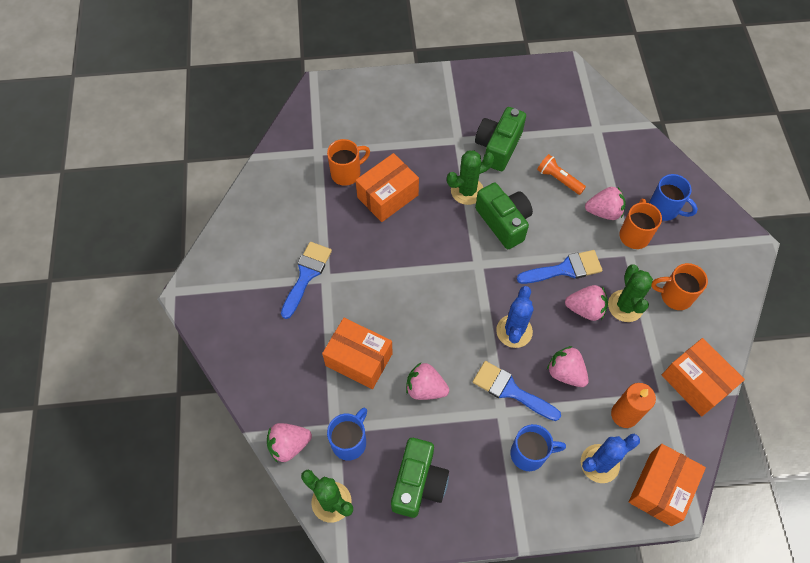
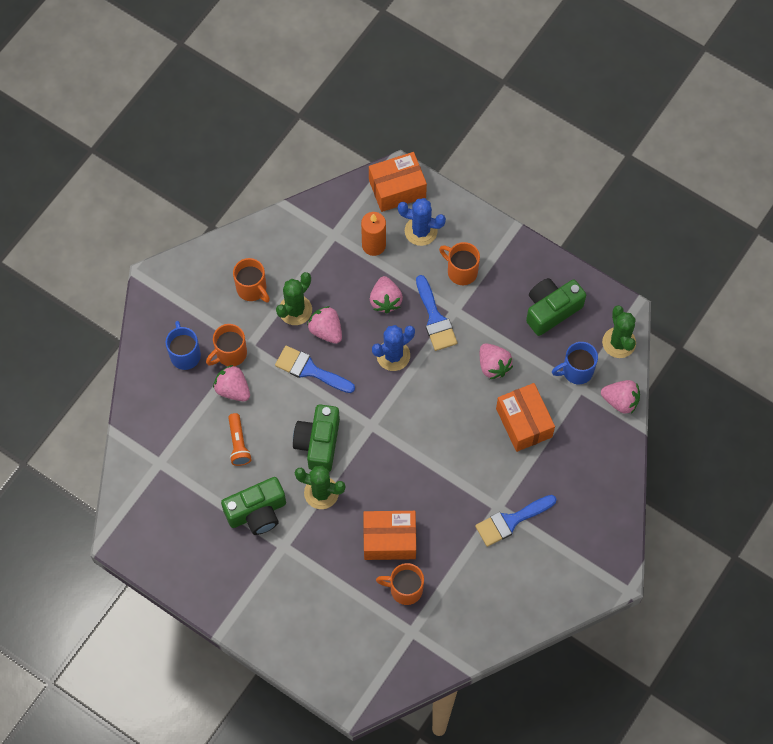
camera: 140 degrees left, 5 degrees up
(529, 454) = (461, 271): blue mug -> orange mug
(695, 383) = (304, 226): orange box -> none

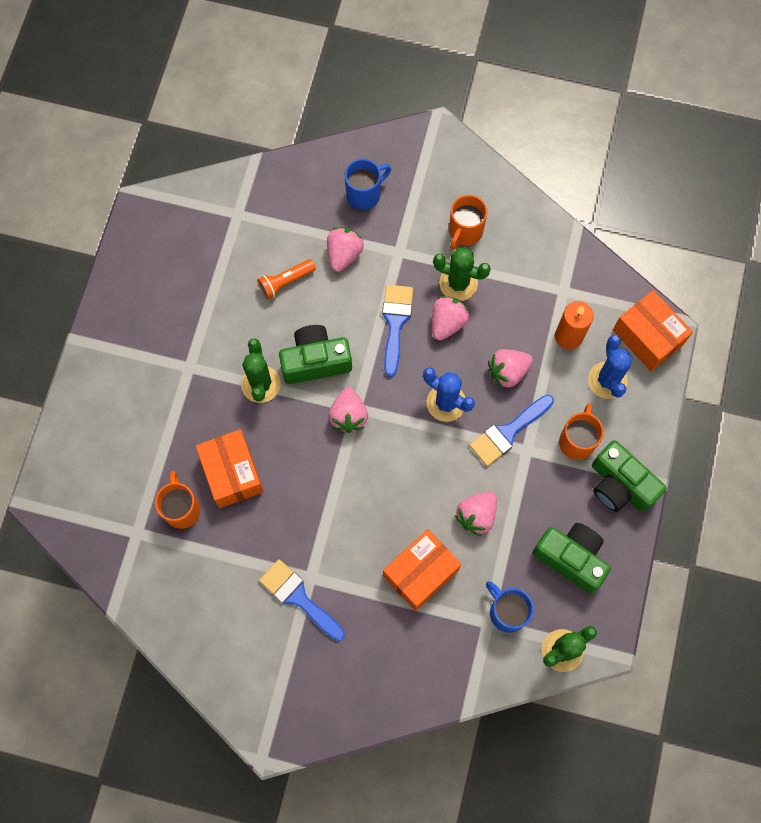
camera: 70 degrees right, 5 degrees up
(230, 354) = (382, 237): orange mug -> none
(257, 512) = (217, 327): green camera -> green camera (620, 485)
(620, 401) = (489, 676): pink strawberry -> pink strawberry (348, 416)

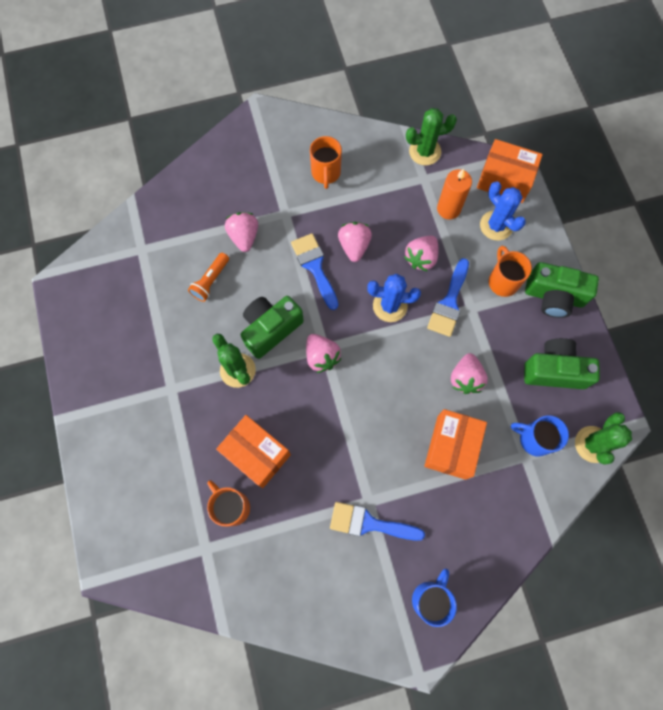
camera: 30 degrees left, 0 degrees up
(365, 194) = (233, 184): blue mug -> blue mug (430, 598)
(458, 283) = (344, 213): green cactus -> green cactus (425, 151)

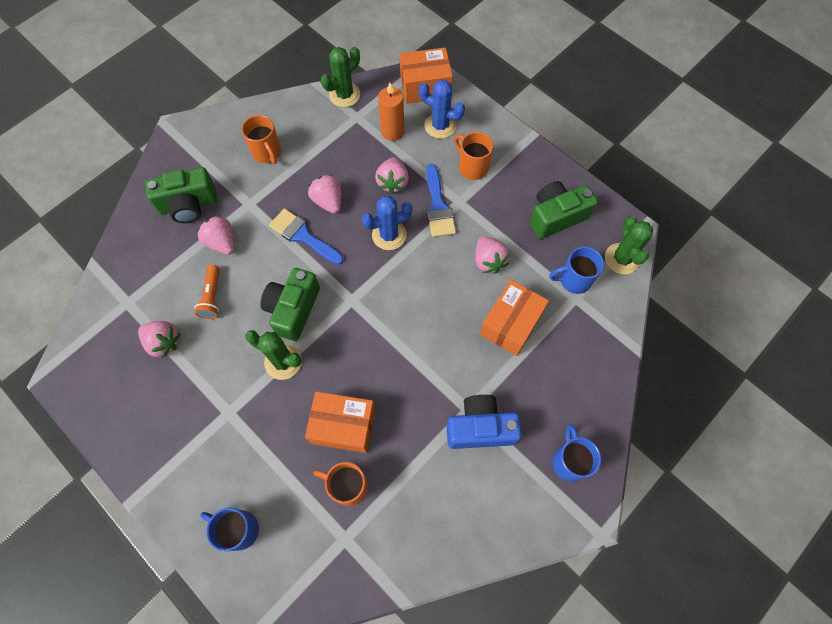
camera: 30 degrees left, 5 degrees down
(128, 490) = (238, 529): none -> blue mug
(321, 357) = (354, 309): pink strawberry -> pink strawberry (164, 342)
(369, 523) = (480, 428): blue brush -> blue camera
(451, 447) = (511, 324): orange box -> orange box turned 45 degrees clockwise
(554, 296) = (520, 158): green camera -> green camera (188, 204)

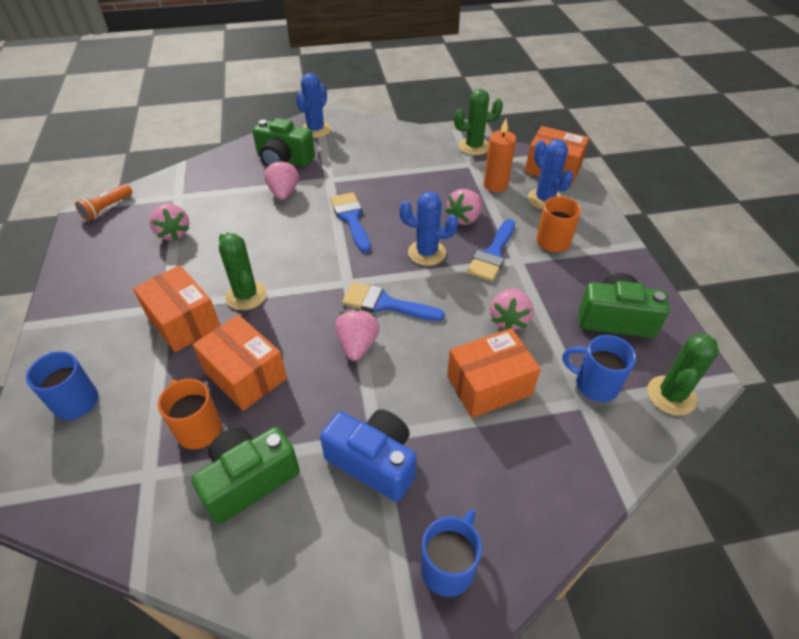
camera: 35 degrees right, 20 degrees down
(186, 151) = (316, 130): none -> blue cactus
(212, 296) = (239, 222): orange flashlight -> orange flashlight (107, 208)
(255, 415) = (183, 321): none -> orange box
(267, 153) = (375, 155): orange mug -> none
(293, 309) = (292, 263): green camera -> green camera (249, 480)
(328, 201) = (395, 206): pink strawberry -> pink strawberry (357, 345)
(394, 302) = (385, 304): none -> blue brush

